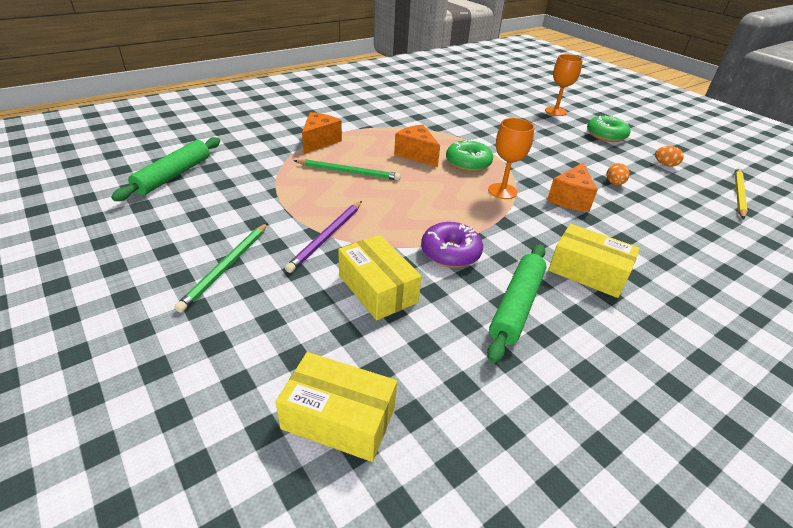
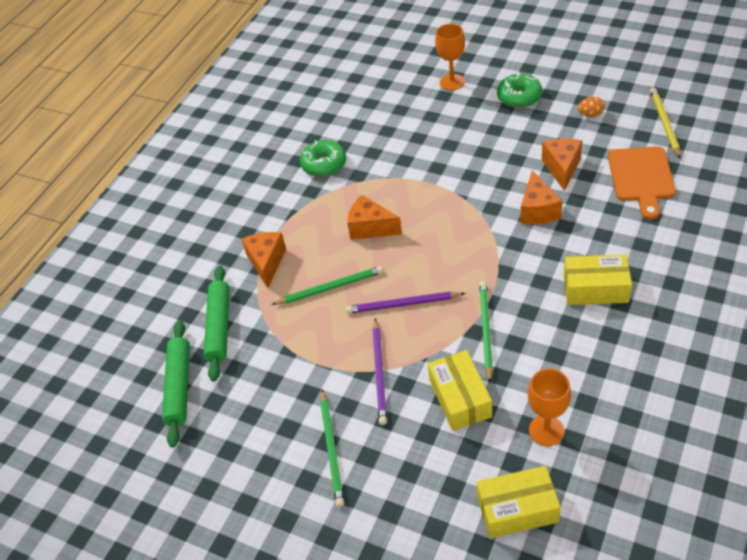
camera: 20 degrees left, 10 degrees up
(377, 289) = (460, 398): yellow box -> yellow box turned 45 degrees clockwise
(394, 205) = (402, 304): none -> purple pencil
(450, 253) = (486, 330): purple donut -> green pencil
(468, 163) = (424, 213): green donut -> green donut (324, 164)
(502, 191) = (478, 233): orange goblet -> orange goblet (546, 430)
(516, 306) = (565, 353): green rolling pin -> green rolling pin (219, 327)
(614, 184) = (562, 168): orange egg -> orange cheese
(692, 217) = (641, 177): none -> orange cutting board

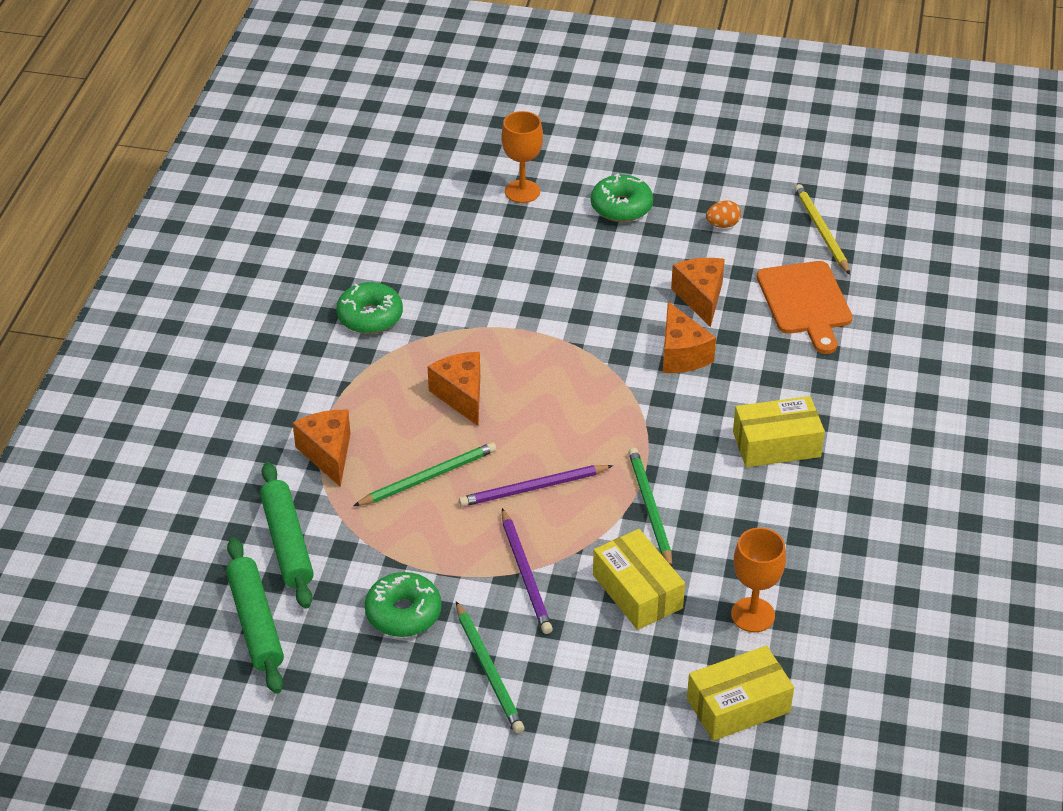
camera: 20 degrees left, 5 degrees down
(283, 393) = (403, 613): none -> green donut
(370, 228) = (461, 395): orange cheese -> orange cheese turned 60 degrees clockwise

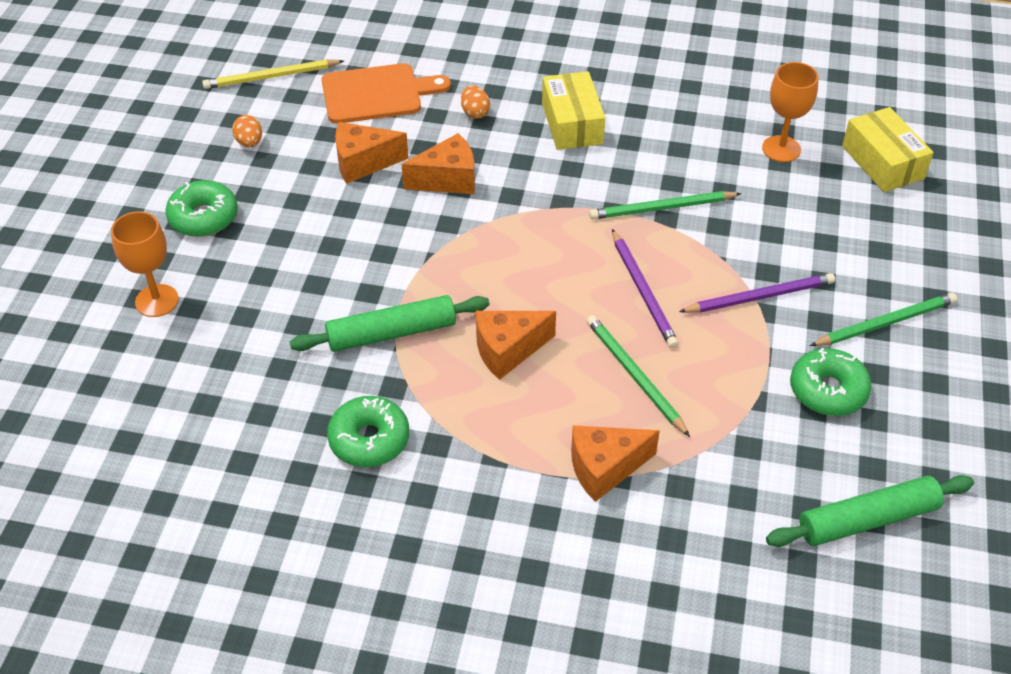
camera: 90 degrees left, 5 degrees up
(287, 543) = (747, 499): green rolling pin -> green rolling pin (391, 333)
(637, 591) = (767, 219): yellow box -> none
(784, 372) = (475, 113): none -> orange egg

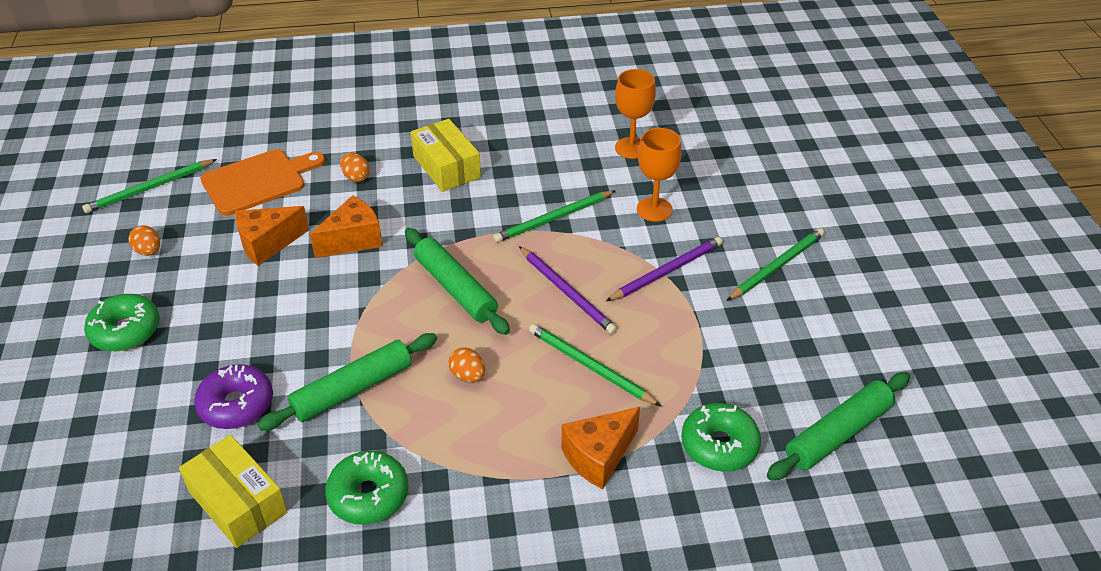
camera: 20 degrees left, 5 degrees down
(157, 301) = (103, 422): orange goblet -> orange goblet (654, 209)
(271, 77) = (149, 188): yellow pencil -> green pencil
(279, 317) = (236, 405): none -> purple donut
(507, 350) = (468, 376): orange cheese -> orange egg
(530, 257) = (455, 288): none -> green rolling pin
(828, 390) = (756, 334): green donut -> green donut (719, 445)
(882, 162) = (716, 140): yellow box -> yellow box (238, 502)

